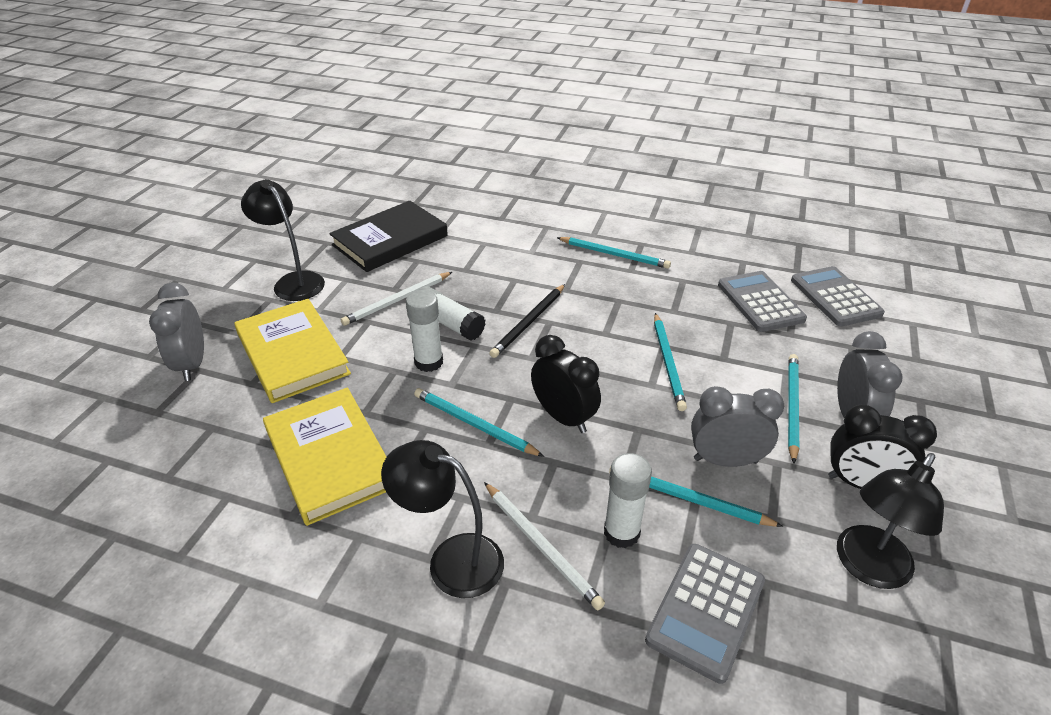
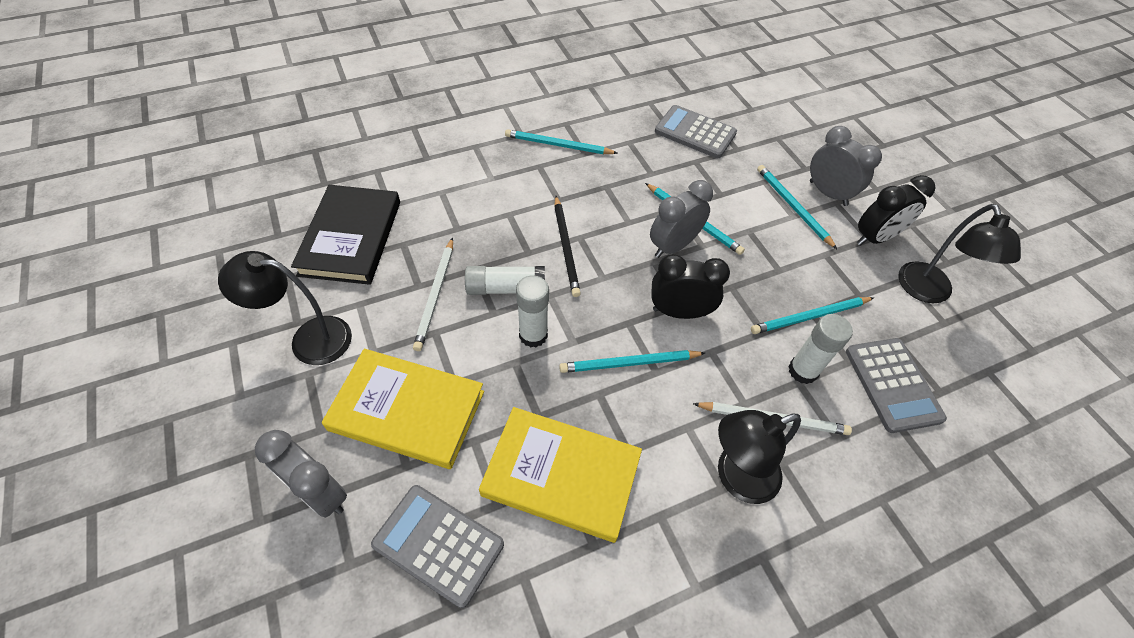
camera: 45 degrees left, 15 degrees up
(614, 255) = (558, 145): turquoise pencil -> turquoise pencil turned 150 degrees counterclockwise
(725, 460) = (800, 273): grey clock -> grey clock (673, 246)
(835, 297) = (732, 102): grey calculator -> grey calculator (438, 544)

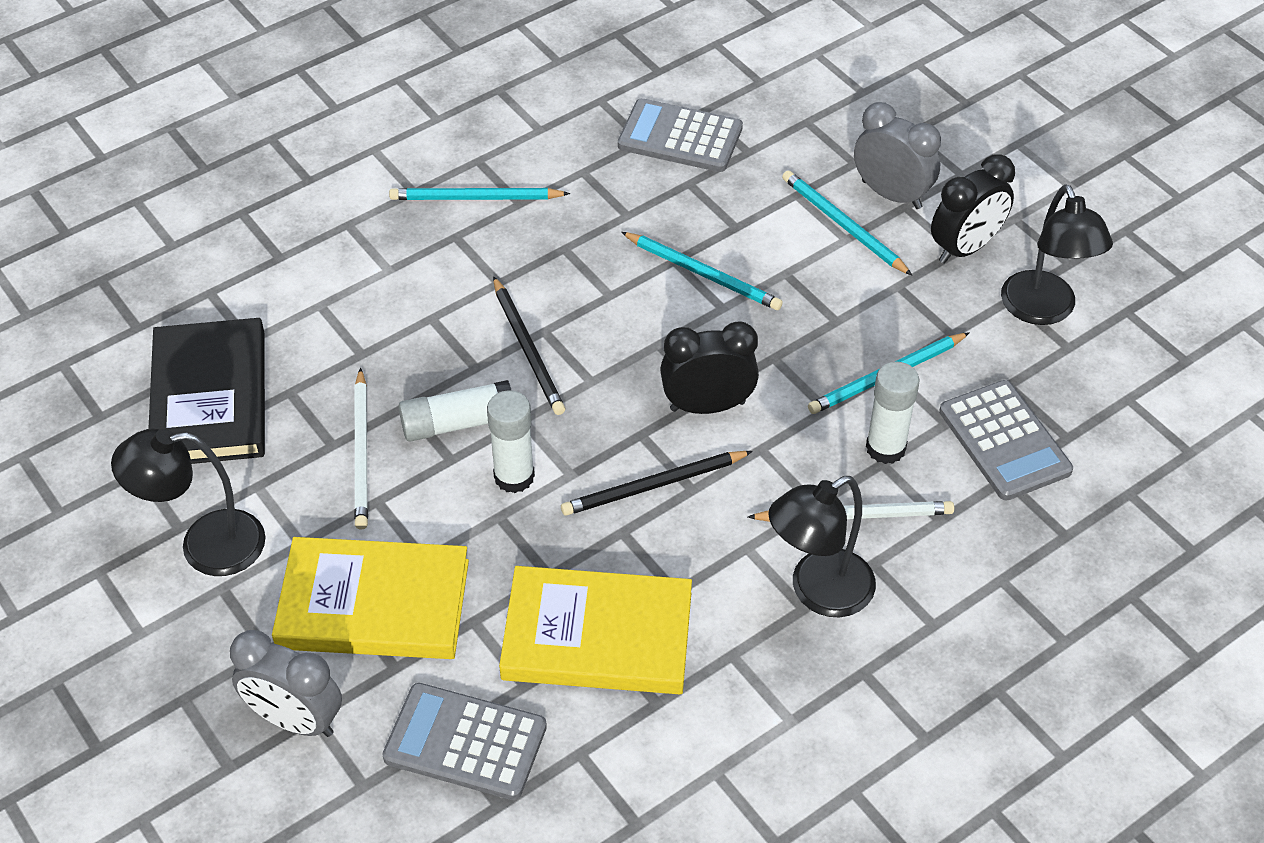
camera: 10 degrees left, 5 degrees down
(629, 363) = (653, 486): turquoise pencil -> black pencil
(673, 246) = (681, 317): grey clock -> none

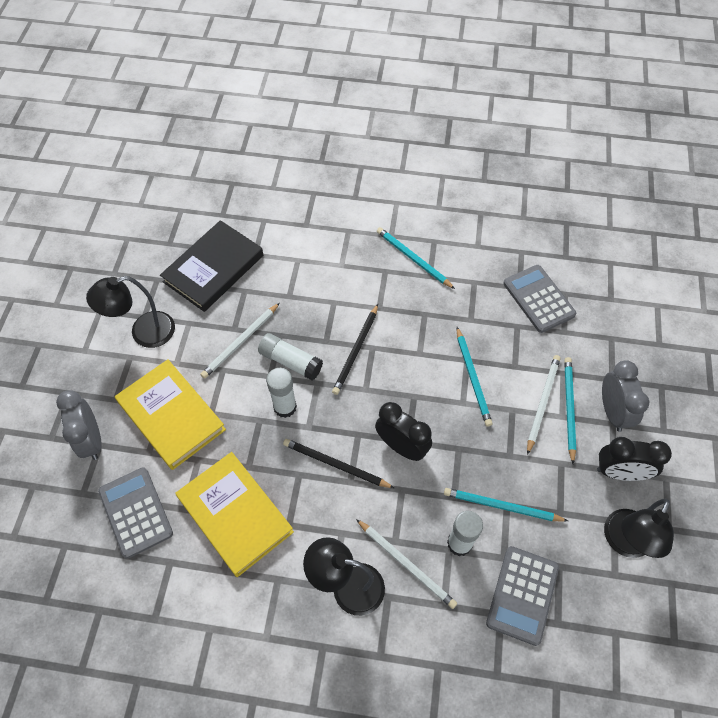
camera: 45 degrees right, 10 degrees up
(205, 545) = (144, 333): black lamp -> black lamp turned 60 degrees counterclockwise
(809, 241) = (542, 402): none -> white pencil

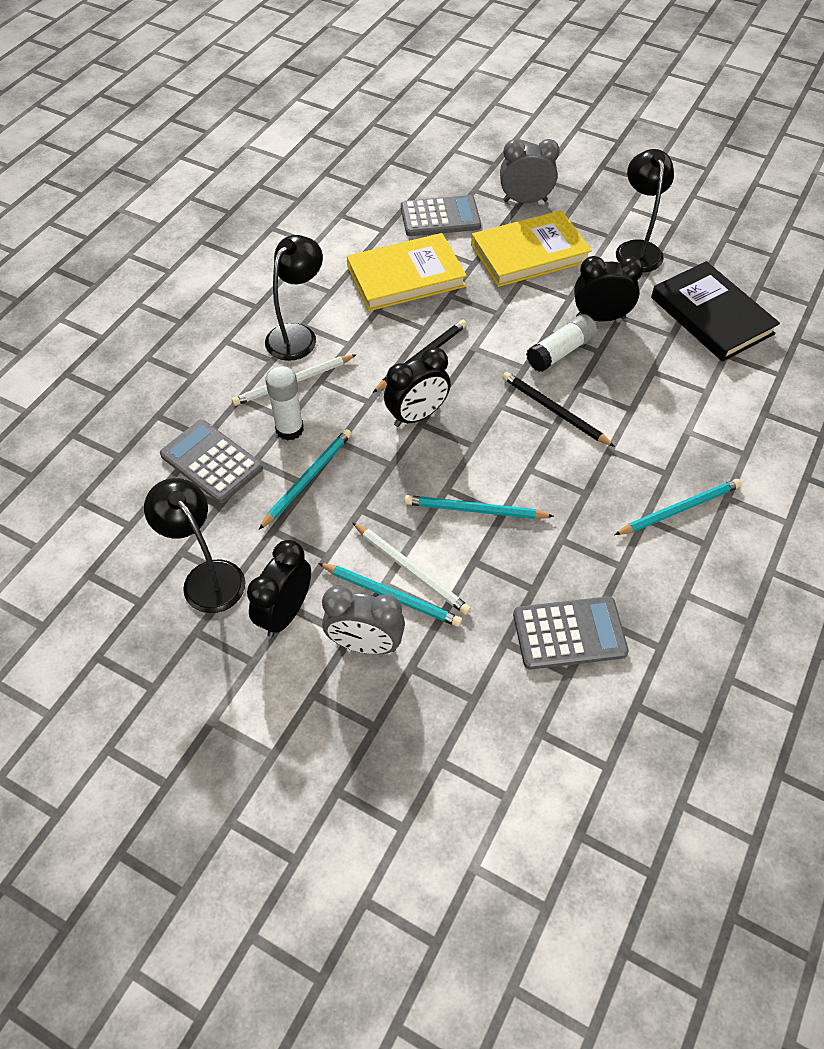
camera: 110 degrees right, 5 degrees down
(240, 342) = (600, 318): white pencil -> black clock
(285, 407) = (505, 335): white glue stick -> none

